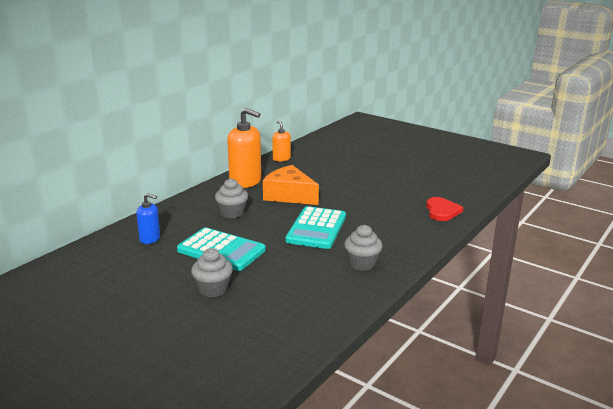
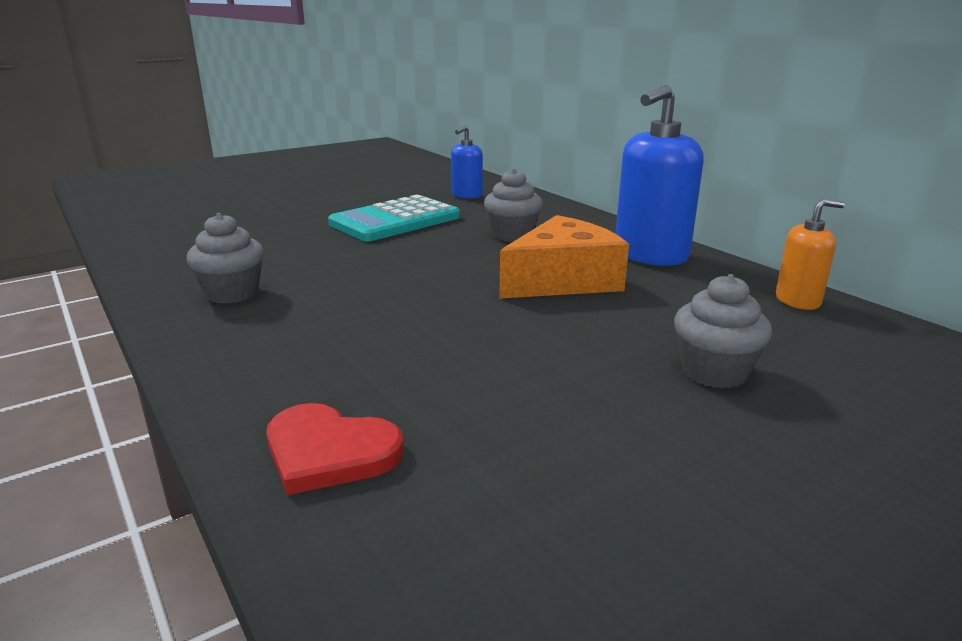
camera: 110 degrees right, 0 degrees up
(213, 289) = (304, 211): grey cupcake -> grey cupcake (714, 372)
(245, 182) = (650, 255): orange soap dispenser -> blue soap dispenser
(316, 228) = (396, 281): turquoise calculator -> none

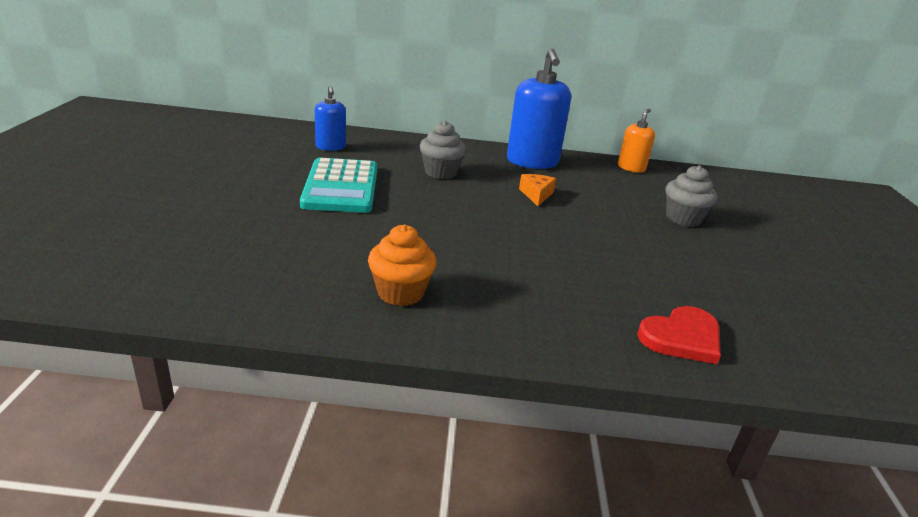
camera: 55 degrees left, 5 degrees up
(232, 293) = (400, 293): grey cupcake -> orange cupcake
(563, 280) = (536, 195): orange cheese -> orange cheese, size x0.47

